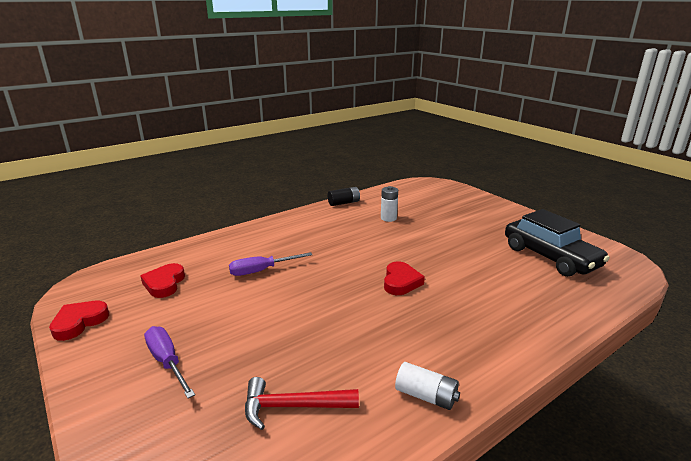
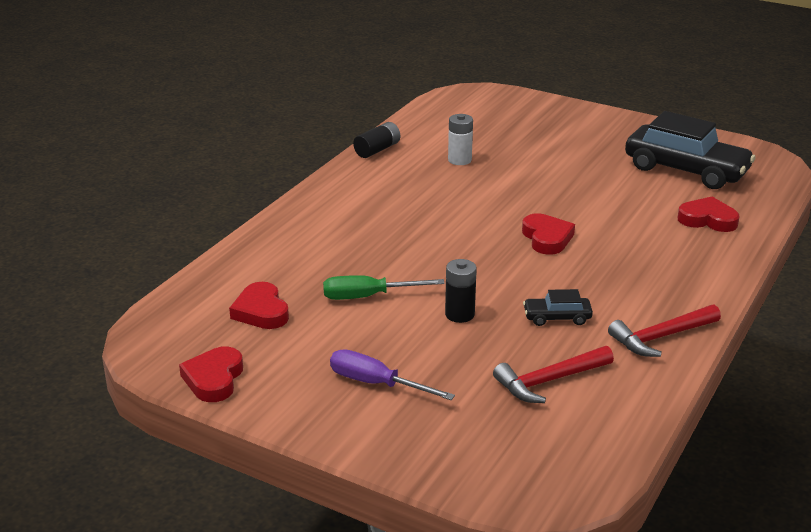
camera: 25 degrees left, 5 degrees up
(238, 292) = (368, 296): none -> green screwdriver
(261, 271) = (368, 265): purple screwdriver -> none
(283, 323) = (459, 314): none -> black battery
(352, 348) = (557, 317): none -> black car
(426, 396) = (661, 337): white battery -> red hammer
(544, 299) = (707, 219): none -> red heart

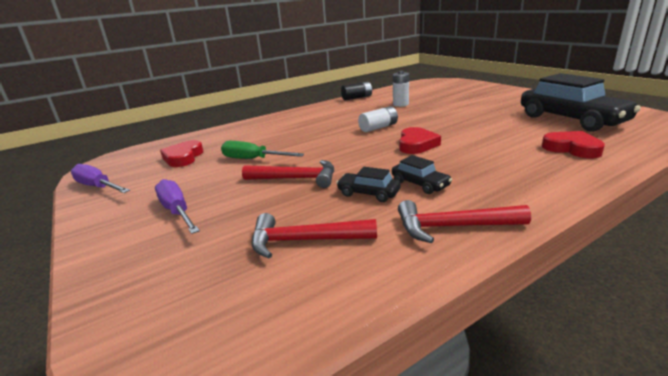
camera: 30 degrees right, 5 degrees down
(214, 379) = (98, 187): red heart -> purple screwdriver
(459, 314) = (296, 179): black battery -> red hammer
(473, 214) = (378, 127): none -> white battery
(597, 295) = (420, 184): none -> black car

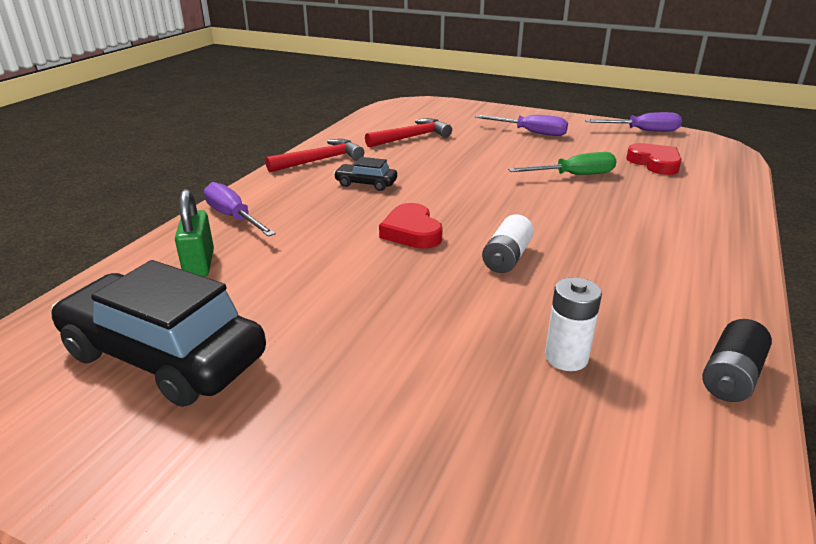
camera: 145 degrees right, 5 degrees up
(296, 179) = (487, 167): red hammer -> none
(368, 193) = (404, 168): black car -> none
(556, 175) = (233, 217): none -> purple screwdriver
(572, 148) = (199, 264): red heart -> green padlock

